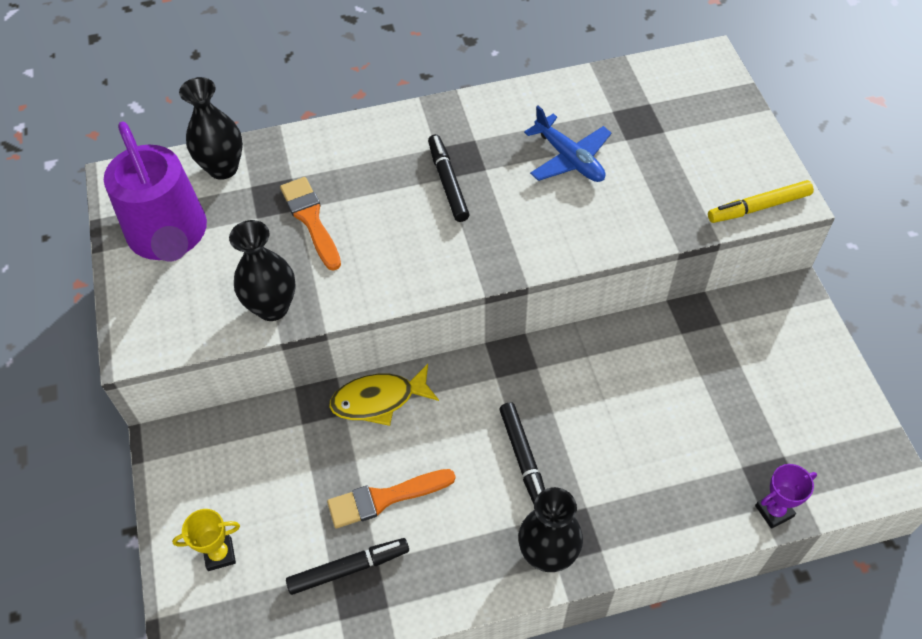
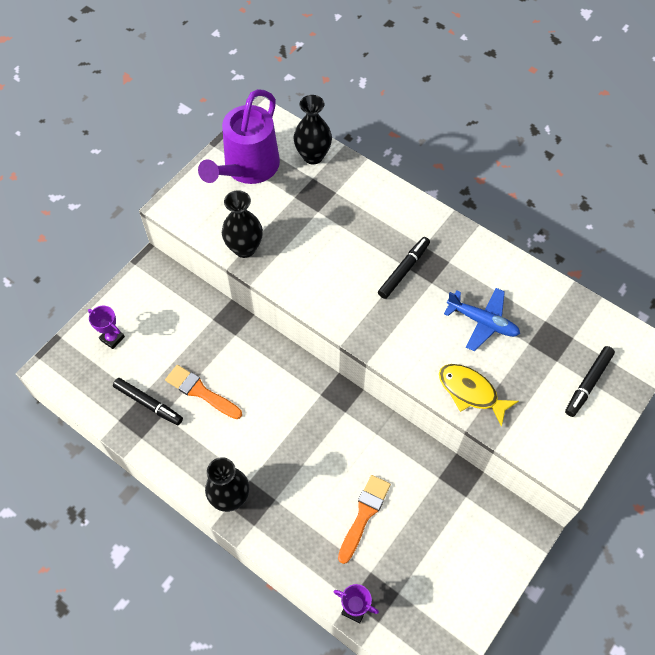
camera: 50 degrees right, 5 degrees up
(219, 554) = (112, 338): yellow trophy -> purple trophy
(311, 220) = (316, 223): orange brush -> orange brush (364, 515)
(378, 400) = (256, 345): yellow fish -> yellow fish (470, 392)
(523, 459) = (279, 445): black marker -> black marker (588, 383)
(569, 158) = (482, 322): blue plane -> blue plane turned 75 degrees counterclockwise
(758, 207) = (545, 456): yellow marker -> none

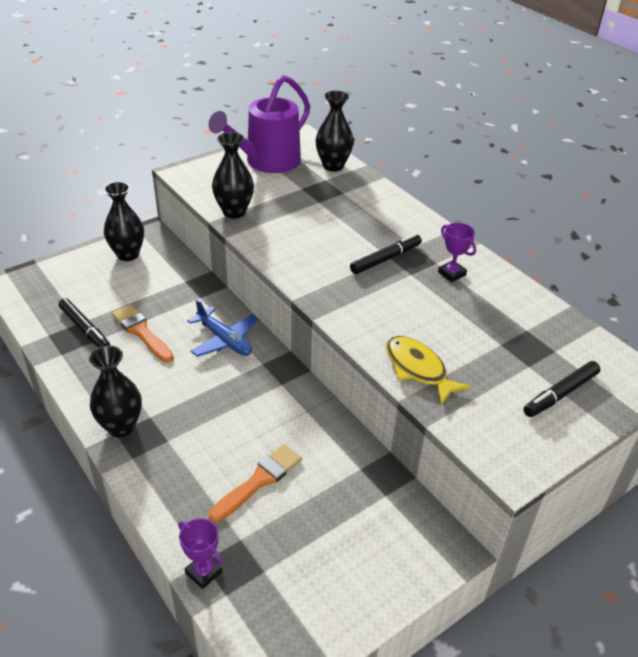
camera: 15 degrees right, 20 degrees down
(112, 338) = (82, 273): purple trophy -> purple trophy (451, 273)
(144, 301) = (128, 254): none -> black vase
(482, 322) = (454, 315): blue plane -> blue plane (224, 340)

